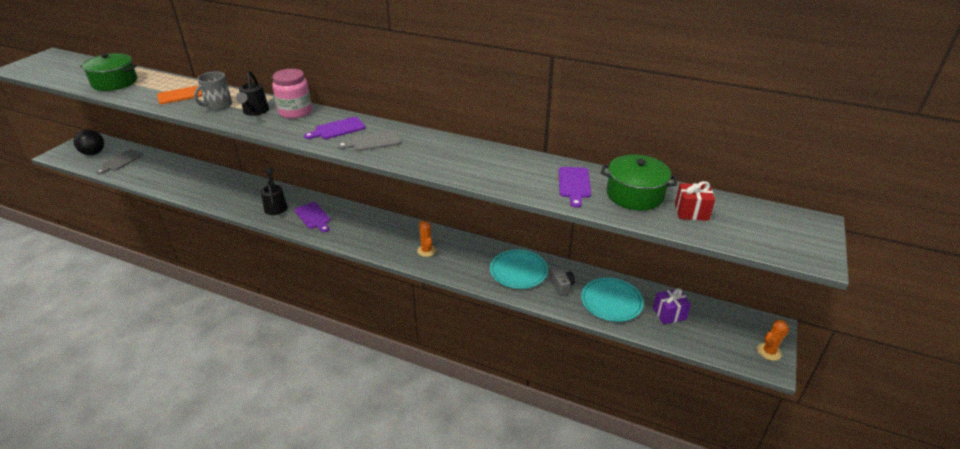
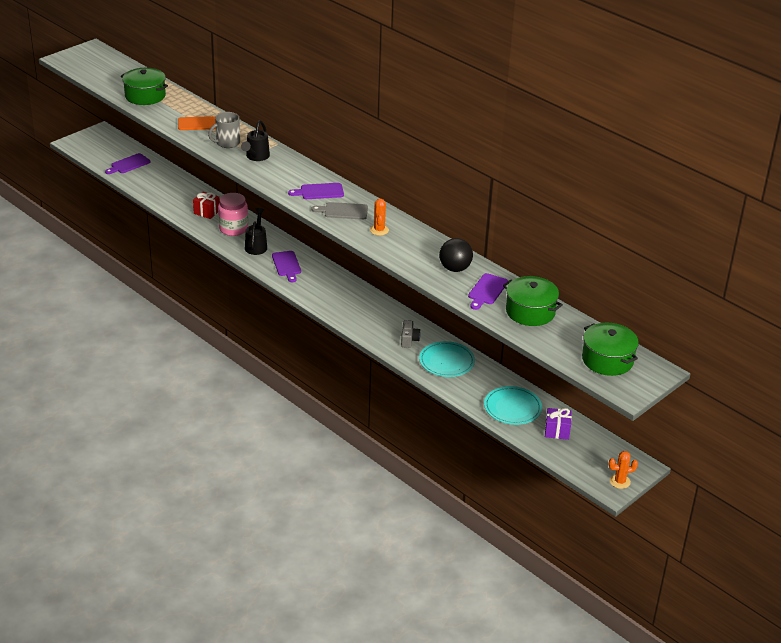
camera: 20 degrees right, 0 degrees up
(94, 153) = (105, 149): black ball -> black ball (455, 268)
(121, 161) = (129, 164): grey cutting board -> purple cutting board
(295, 112) = (291, 165): pink jar -> pink jar (233, 229)
(426, 251) = (374, 322): orange cactus -> orange cactus (379, 230)
(561, 286) = (477, 383): grey camera -> grey camera (409, 340)
(691, 212) = (564, 336): red gift -> red gift (206, 212)
(757, 225) = (607, 360): none -> green pot

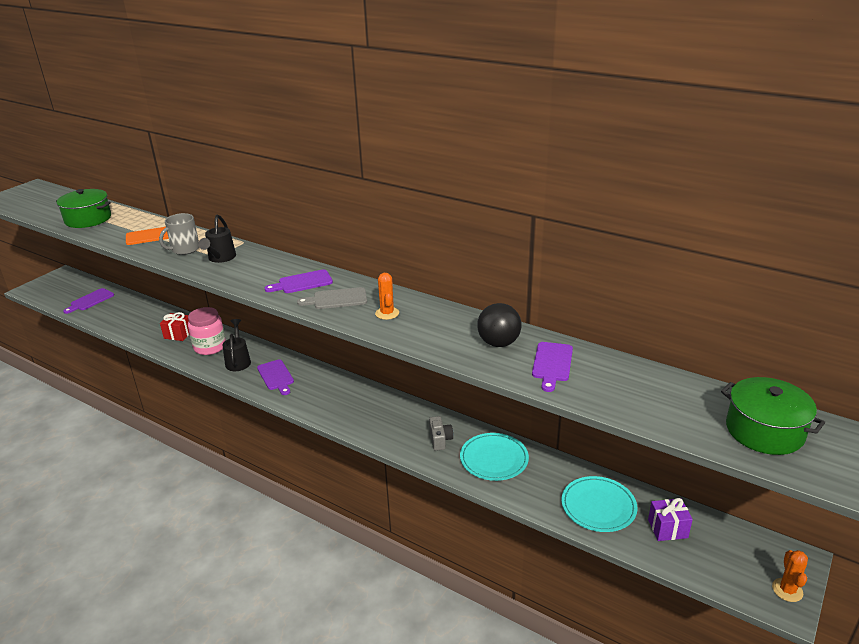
camera: 10 degrees left, 5 degrees down
(530, 312) = (621, 381): green pot -> none
(620, 481) = (787, 590): orange cactus -> orange cactus turned 60 degrees counterclockwise

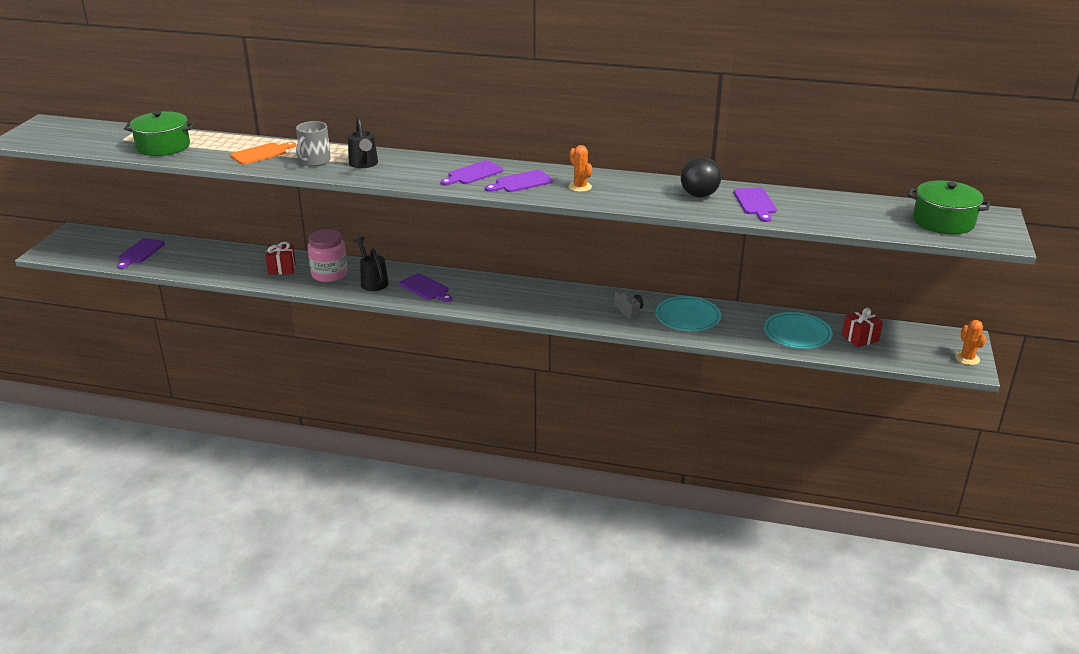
camera: 20 degrees left, 0 degrees up
(337, 299) = (521, 182): grey cutting board -> purple cutting board
(667, 529) = (860, 338): purple gift -> red gift

